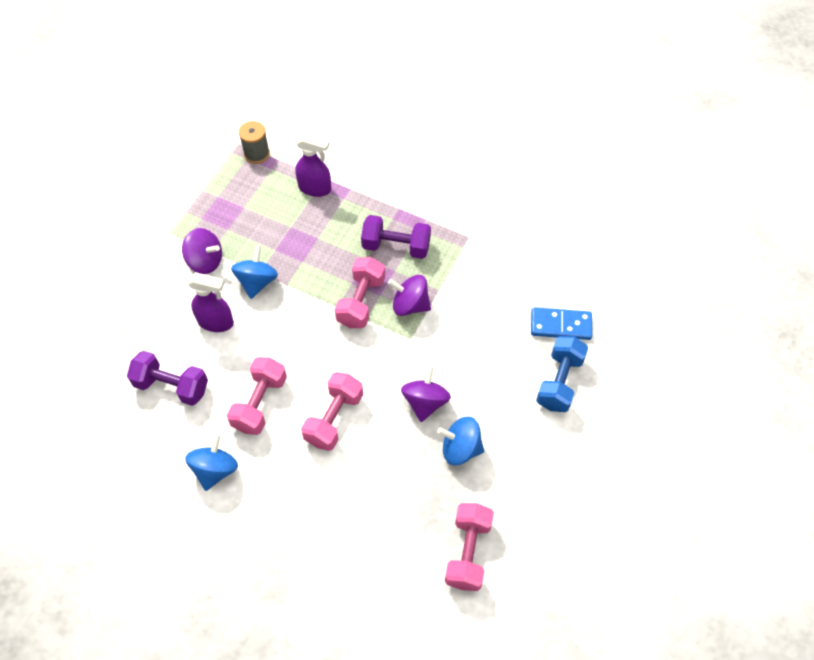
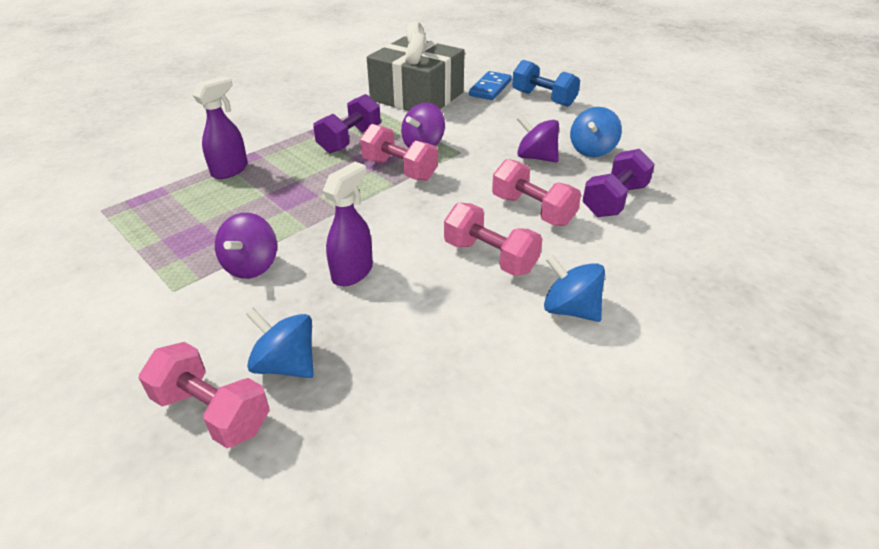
camera: 70 degrees left, 20 degrees down
(172, 386) = (426, 329): purple dumbbell -> purple dumbbell (614, 200)
(205, 261) = (251, 266): purple spinning top -> purple spinning top turned 150 degrees clockwise
(257, 154) = (134, 199): grey spool -> none
(257, 282) = (319, 230): blue spinning top -> blue spinning top (286, 365)
(468, 552) = (698, 166): pink dumbbell -> pink dumbbell (212, 412)
(508, 266) = (417, 96): none -> grey gift

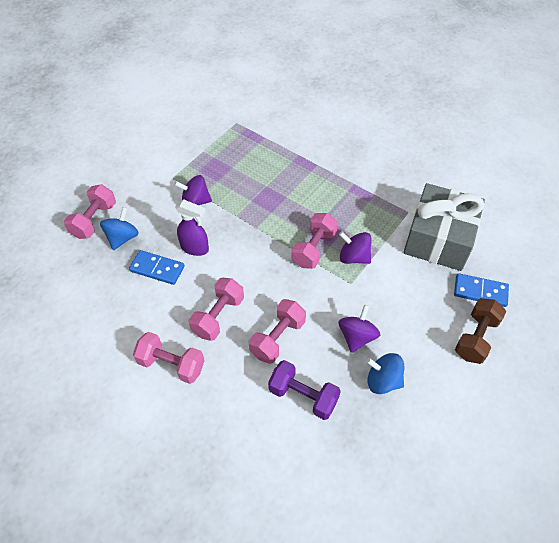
camera: 80 degrees right, 15 degrees up
(230, 170) = (290, 161): purple spray bottle -> none
(350, 140) = (348, 211): purple dumbbell -> none
(379, 318) = (157, 269): none -> blue domino
(543, 98) = (475, 338): blue dumbbell -> brown dumbbell
(570, 309) = (171, 364): blue spinning top -> pink dumbbell

